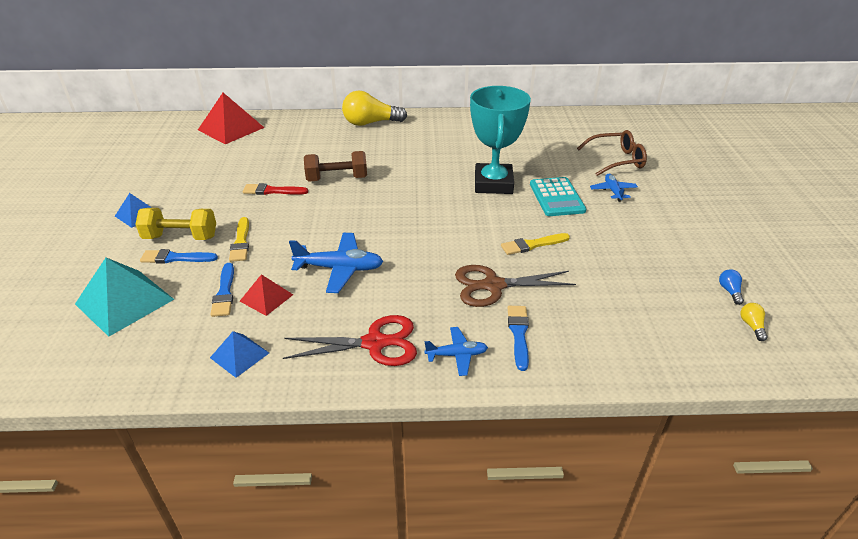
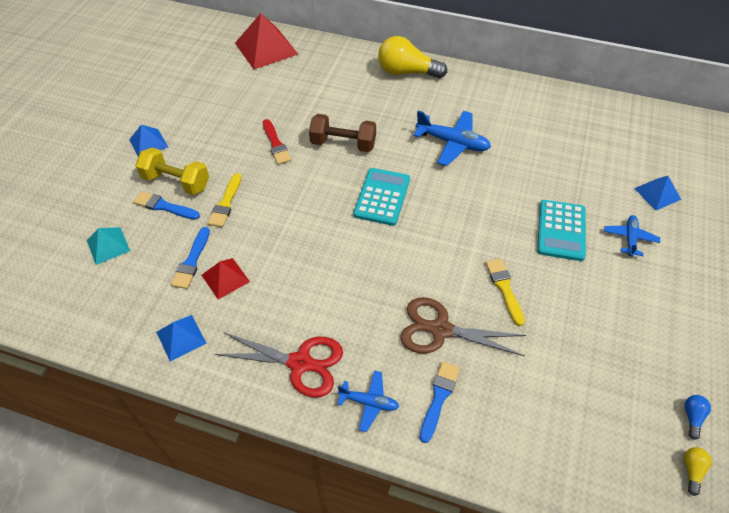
camera: 20 degrees right, 15 degrees up
(124, 301) = (108, 245): turquoise pyramid -> turquoise pyramid, size x0.55
(272, 191) = (276, 144): red brush -> red brush turned 135 degrees counterclockwise
(339, 268) = (302, 263): blue plane -> blue plane (452, 143)
(391, 207) = (382, 197): none -> turquoise calculator
(493, 184) = (500, 192): turquoise trophy -> none
(532, 245) = (504, 288): yellow brush -> yellow brush turned 75 degrees clockwise
(616, 160) = (657, 193): brown glasses -> blue pyramid

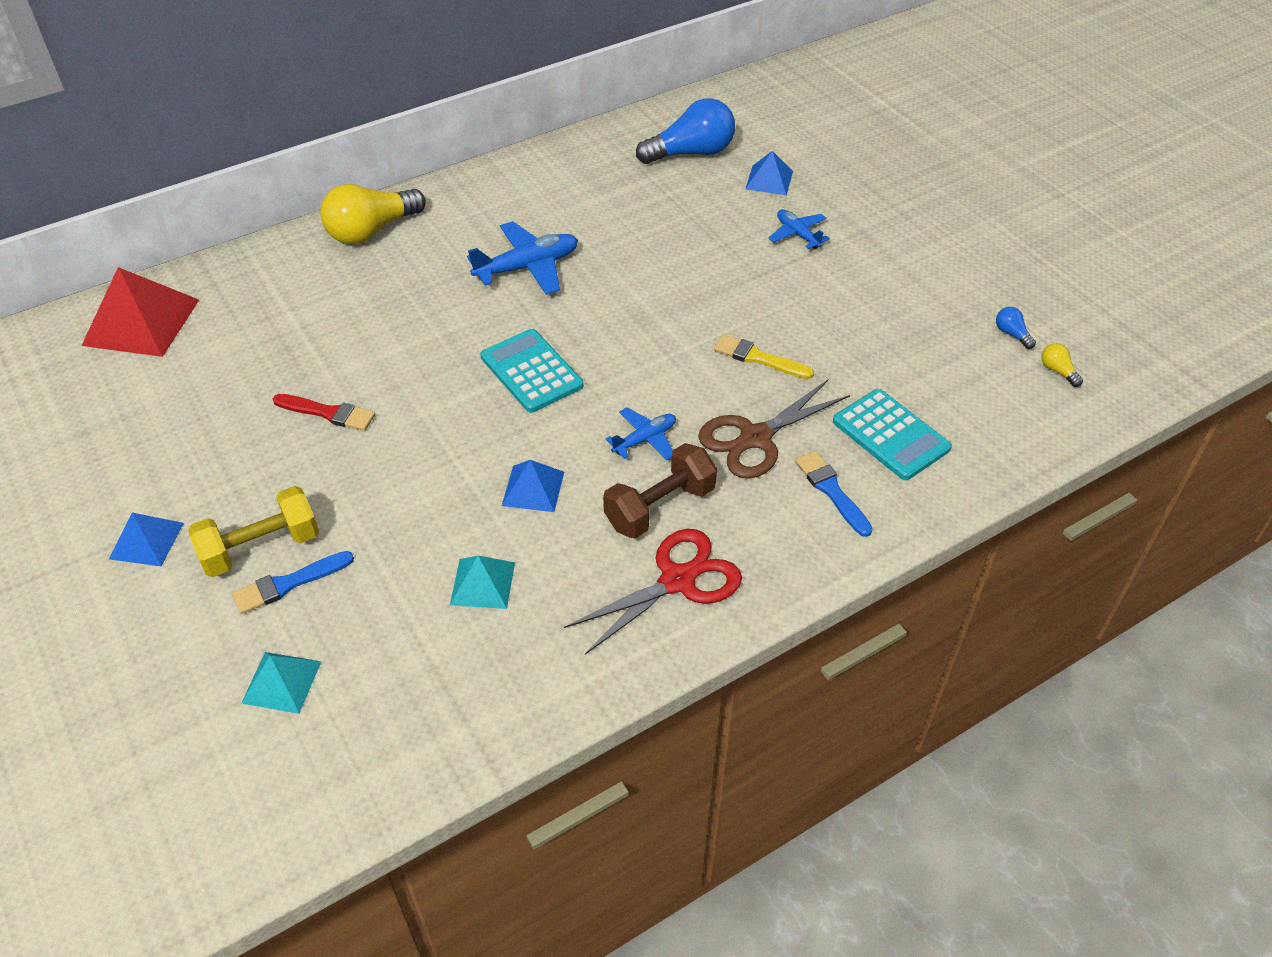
camera: 50 degrees left, 5 degrees down
(181, 337) = (523, 677): blue pyramid -> blue pyramid (533, 488)
(192, 261) = (417, 603): blue brush -> none
(225, 278) = (483, 583): red pyramid -> turquoise pyramid
(226, 203) = (363, 517): yellow brush -> none
(343, 144) = (410, 353): brown dumbbell -> brown dumbbell (660, 507)
(369, 402) = (783, 550): blue plane -> blue plane (645, 439)
(561, 230) = (736, 271): turquoise calculator -> turquoise calculator (890, 435)
(629, 144) = (691, 153): none -> blue light bulb

